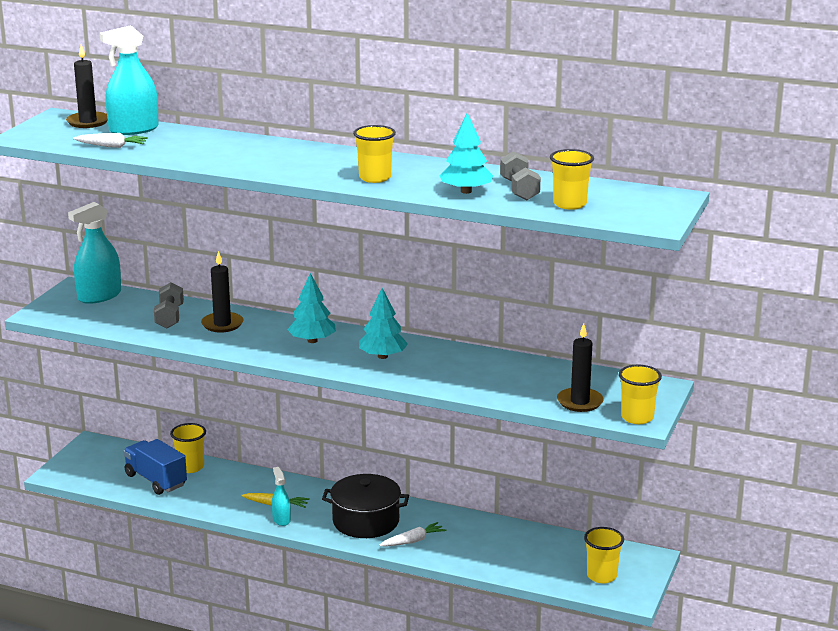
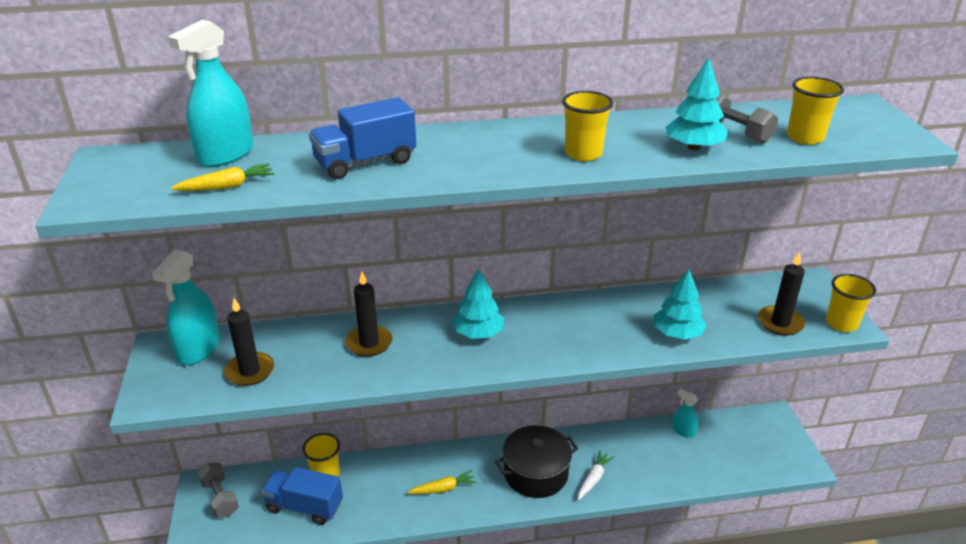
camera: 30 degrees left, 10 degrees up
(88, 122) = (153, 157): black candle -> black candle (250, 371)
(112, 146) = (227, 186): white carrot -> yellow carrot
(169, 317) = (304, 352): grey dumbbell -> grey dumbbell (220, 498)
(216, 152) = (365, 162): none -> blue truck
(281, 519) = (462, 504): turquoise spray bottle -> turquoise spray bottle (683, 431)
(382, 356) = (562, 329): turquoise tree -> turquoise tree (677, 333)
(601, 576) = (763, 451): yellow cup -> none

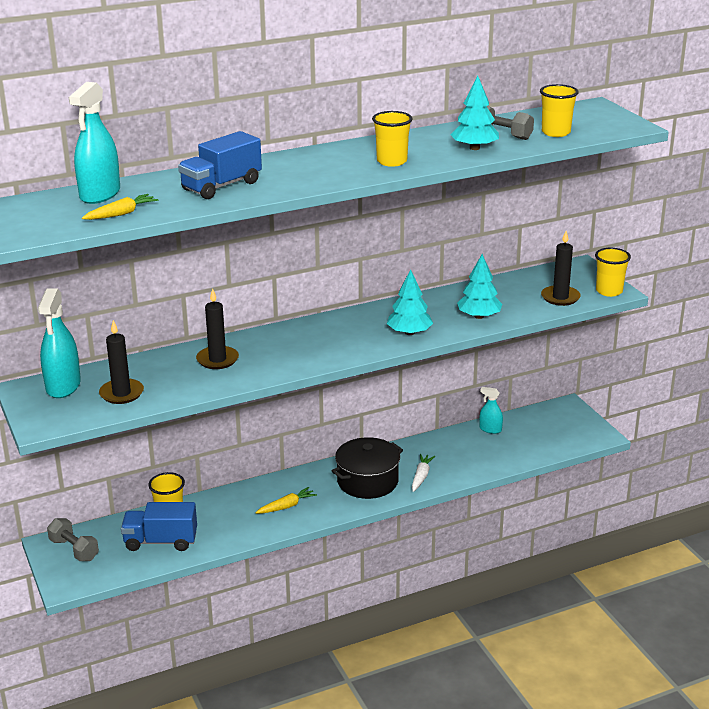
camera: 15 degrees left, 5 degrees down
(478, 333) = (311, 339): turquoise tree -> turquoise tree (409, 333)

